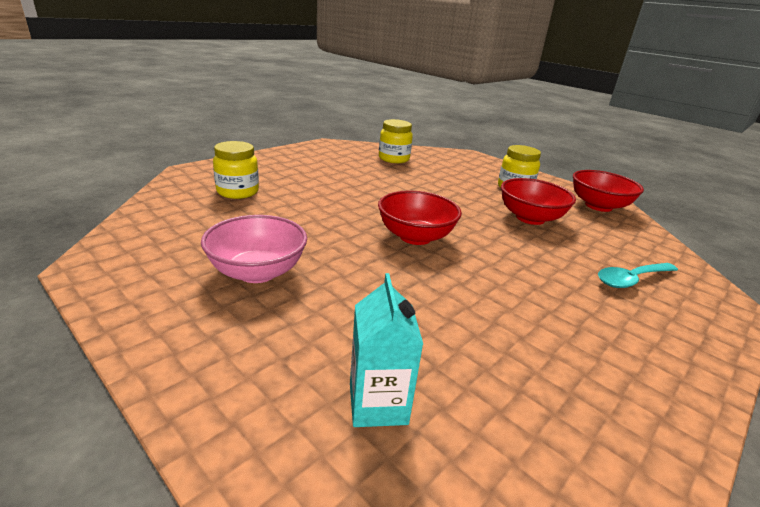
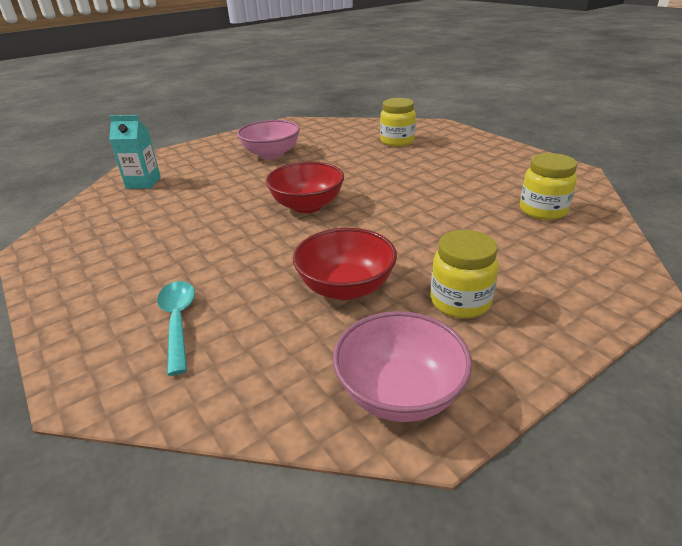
camera: 105 degrees right, 5 degrees up
(598, 206) = (399, 393): red bowl -> pink bowl

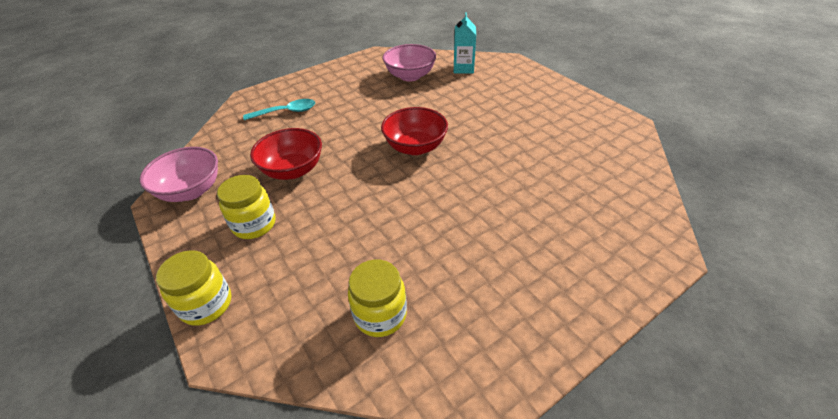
camera: 90 degrees right, 10 degrees up
(271, 154) = (527, 119): pink bowl -> pink bowl (410, 76)
(397, 141) = (583, 207): yellow jar -> yellow jar (206, 304)

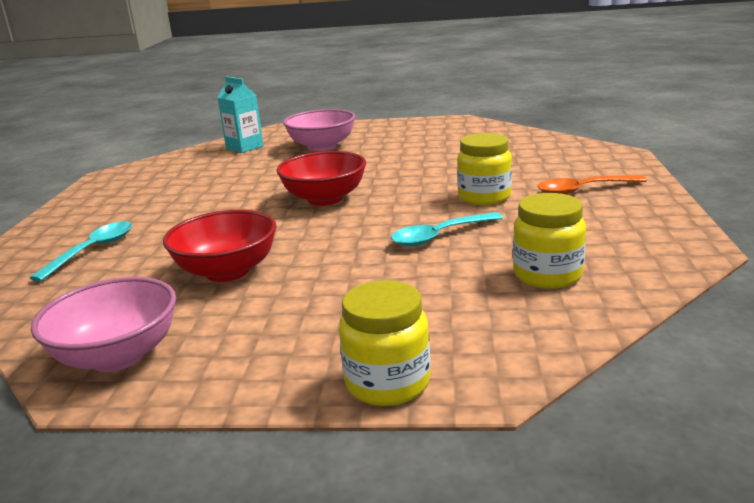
camera: 50 degrees left, 20 degrees down
(254, 224) = (287, 318): yellow jar -> yellow jar (484, 197)
(401, 229) = (440, 236): none -> turquoise spoon
(410, 76) = (196, 171): pink bowl -> pink bowl (322, 147)
(554, 266) = (583, 190): none -> orange spoon

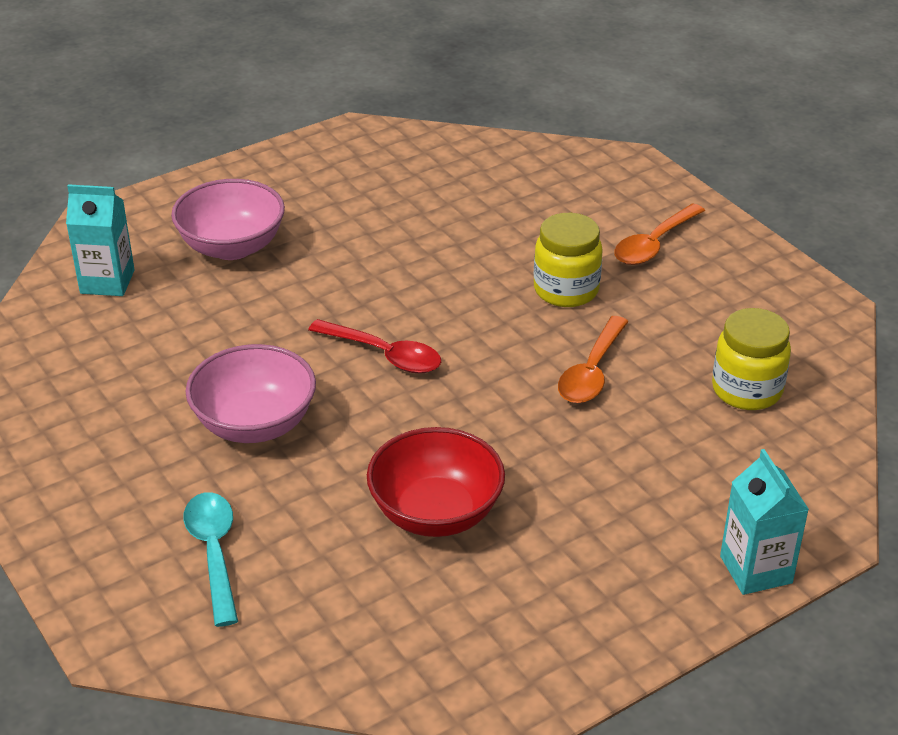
camera: 40 degrees left, 15 degrees up
(118, 356) = (489, 661): pink bowl -> pink bowl (255, 424)
(325, 199) = (384, 355): red bowl -> red spoon
(387, 383) = (756, 569): yellow jar -> turquoise carton
(440, 236) = (592, 372): turquoise spoon -> orange spoon

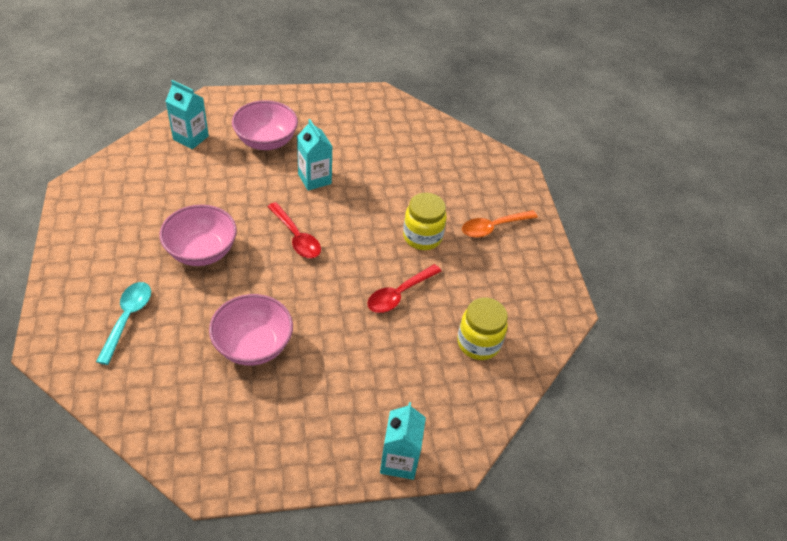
camera: 20 degrees right, 10 degrees up
(348, 271) = (314, 179): none -> turquoise carton
(436, 513) = (253, 345): red bowl -> pink bowl
(592, 372) = (399, 294): orange spoon -> red spoon

